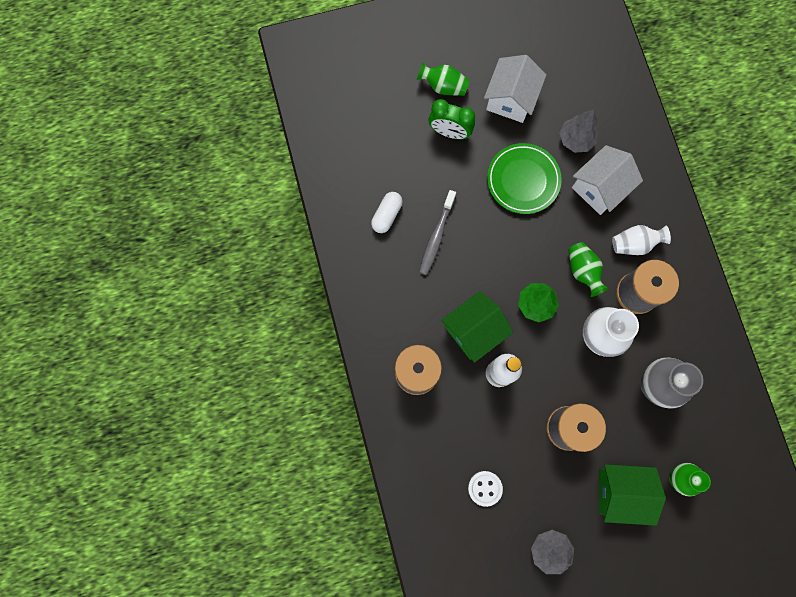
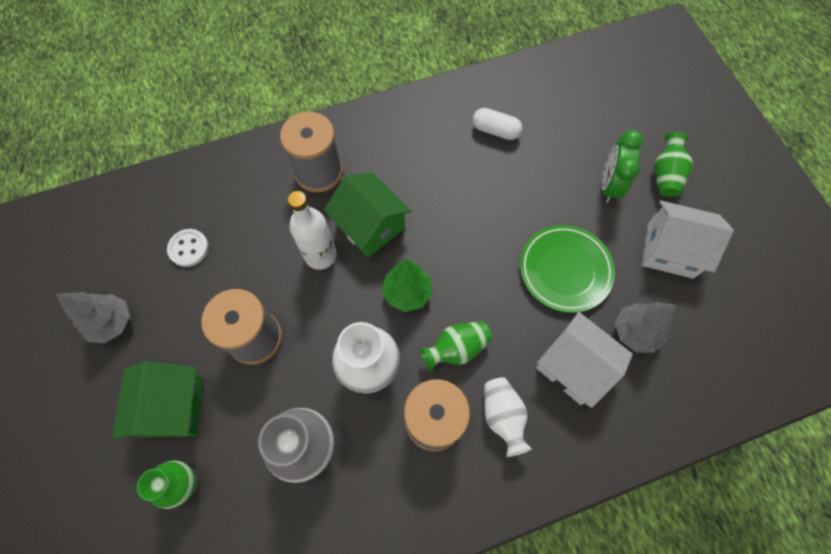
camera: 85 degrees right, 10 degrees down
(436, 236) = (478, 180): grey toothbrush -> none

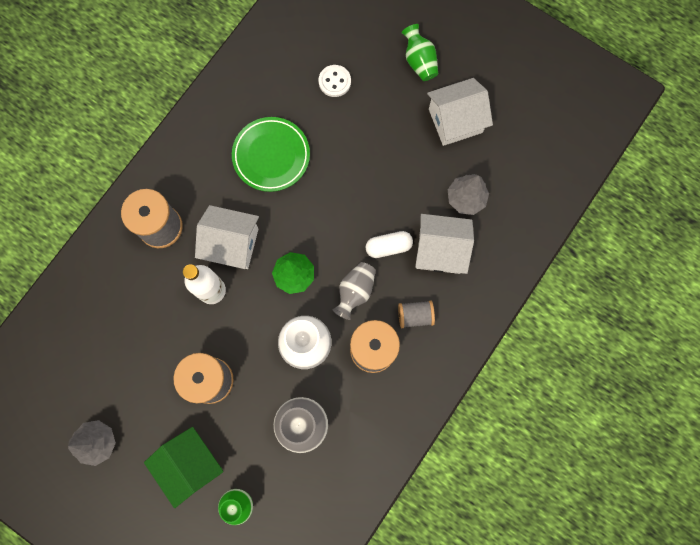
camera: 35 degrees left, 10 degrees up
(189, 248) = (109, 352): white button -> white button (334, 81)
(370, 226) = (232, 244): green house -> white house
(456, 348) = (355, 291): green vase -> grey vase
(495, 130) = (272, 104): white capsule -> white capsule (388, 247)
(502, 416) = (415, 315): white vase -> grey spool
(565, 270) = (393, 184): green plate -> green plate (271, 156)
(608, 185) = (384, 96): green clock -> none

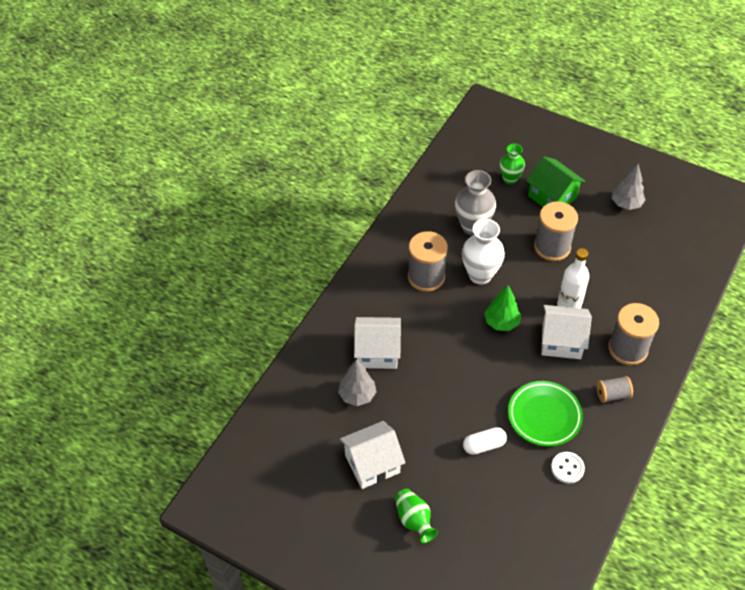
camera: 175 degrees right, 25 degrees down
(334, 81) = (497, 491): white button -> white button (567, 468)
(355, 291) = (447, 315): grey vase -> none
(388, 247) = (423, 351): white capsule -> white capsule (484, 445)
(415, 315) = (394, 302): grey spool -> grey spool (612, 395)

